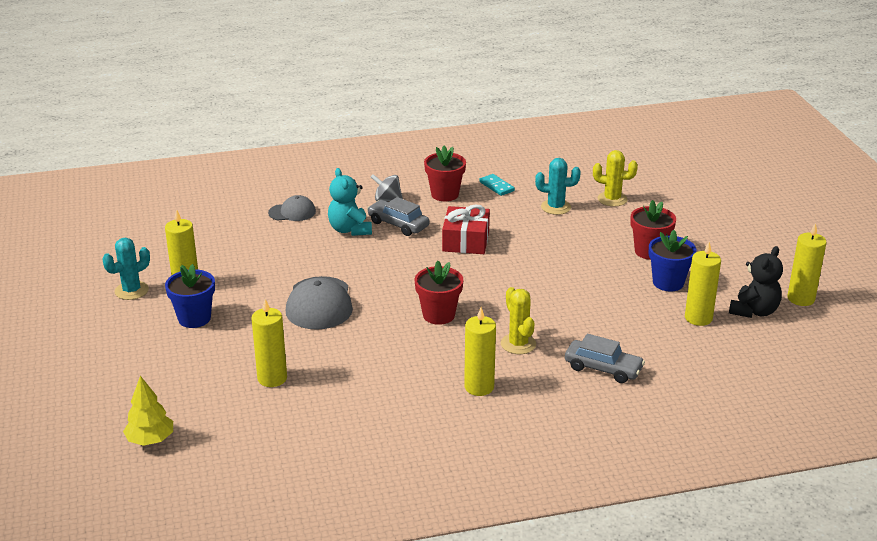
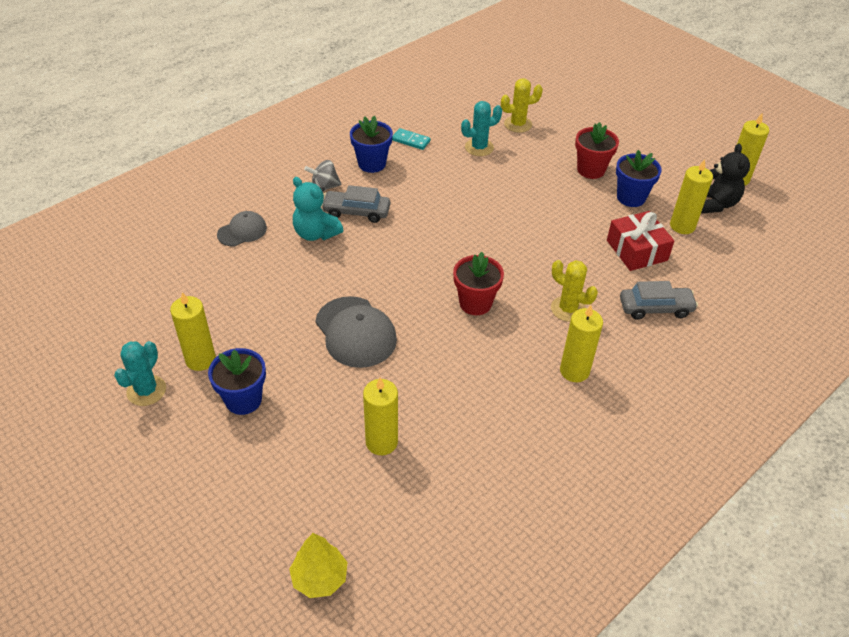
camera: 30 degrees left, 15 degrees up
(445, 194) = (372, 164): red flower pot -> blue flower pot
(466, 241) = (432, 210): red gift -> red gift (637, 250)

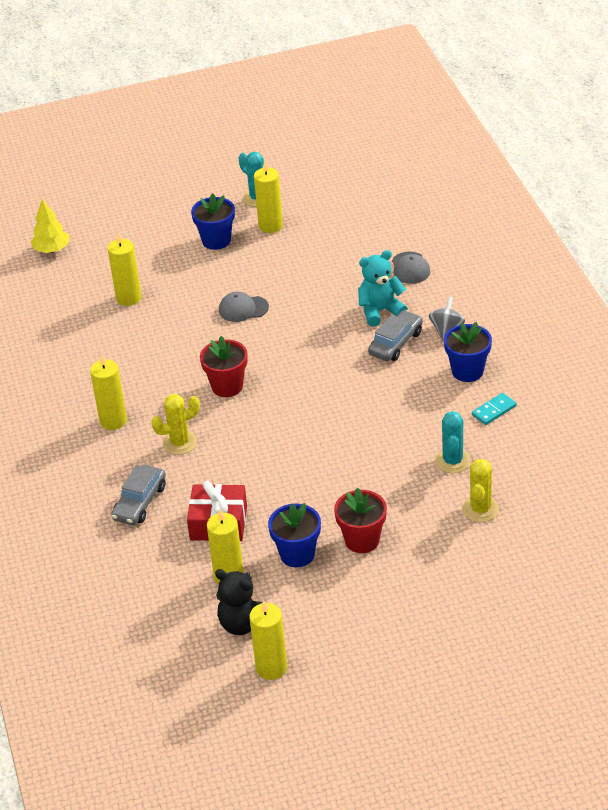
camera: 120 degrees right, 5 degrees down
(355, 332) = (243, 309): grey cap -> grey cap, size x0.59

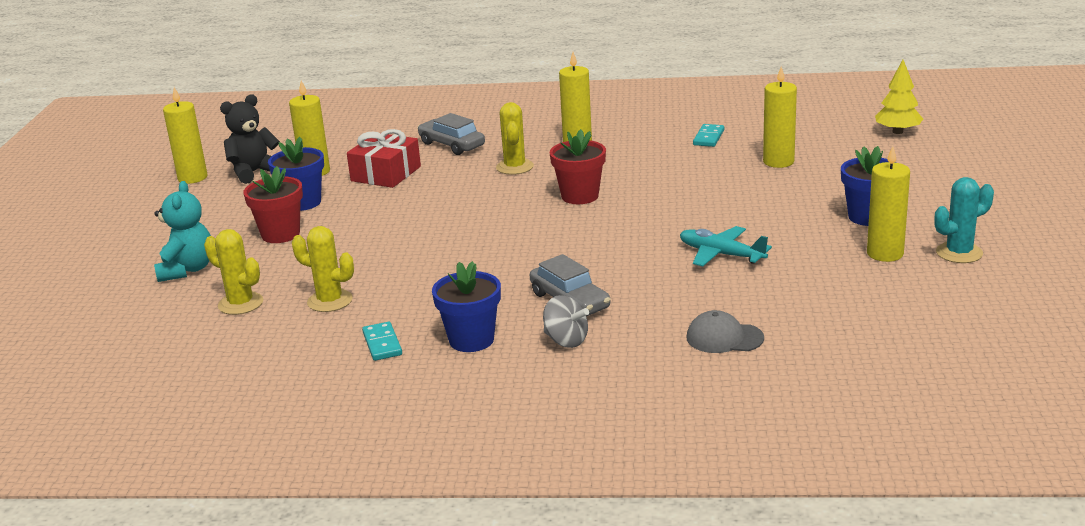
camera: 110 degrees right, 15 degrees down
(86, 345) = (708, 137): none -> turquoise domino
(243, 309) = (713, 218): grey cap -> none
(300, 293) = (721, 254): none -> turquoise plane
(380, 311) = (643, 301): turquoise teddy bear -> turquoise teddy bear (187, 270)
(452, 461) = (330, 301): turquoise cactus -> yellow cactus

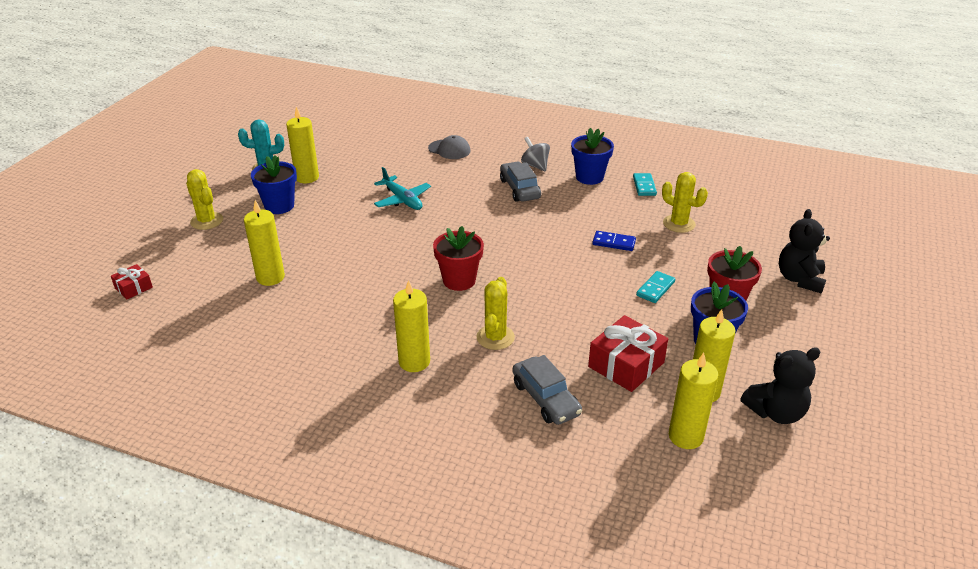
camera: 165 degrees left, 10 degrees up
(187, 270) = (799, 279): turquoise teddy bear -> black teddy bear
(192, 178) = (849, 423): yellow candle -> yellow candle (685, 436)
(240, 304) = (744, 236): yellow cactus -> yellow cactus (207, 221)
(415, 263) = (614, 242): none -> blue domino
(708, 137) = (290, 329): turquoise domino -> turquoise domino (655, 289)
(897, 132) = (133, 288): yellow tree -> red gift

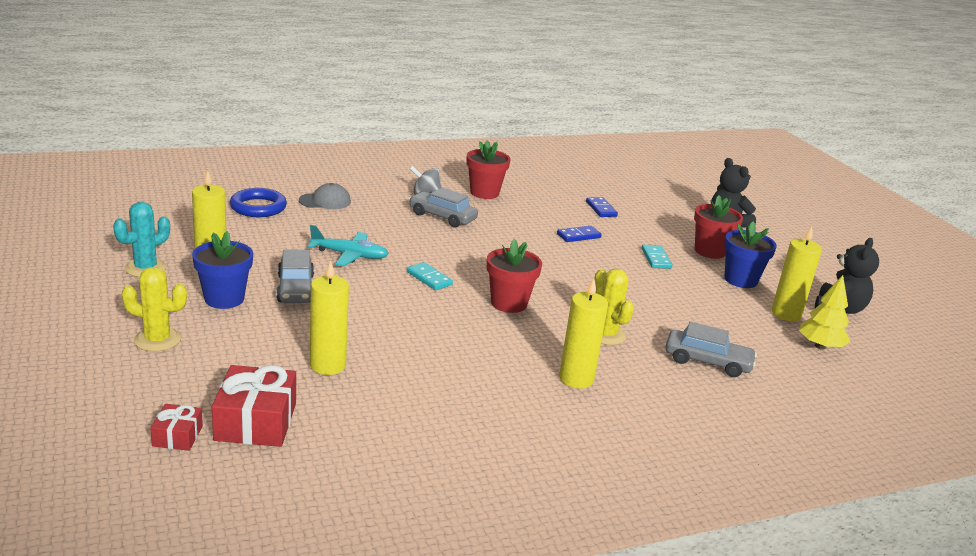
camera: 45 degrees left, 10 degrees down
(330, 214) = (295, 289): none -> grey car
(396, 142) = (258, 207): none -> blue ring
(589, 177) = (484, 193): blue flower pot -> red flower pot
(626, 365) = (718, 316): red gift -> red gift (256, 422)
(644, 186) = (535, 189): turquoise domino -> turquoise domino (429, 278)
(679, 224) = (601, 209): yellow cactus -> blue domino
(685, 436) = (820, 346): yellow candle -> yellow tree

